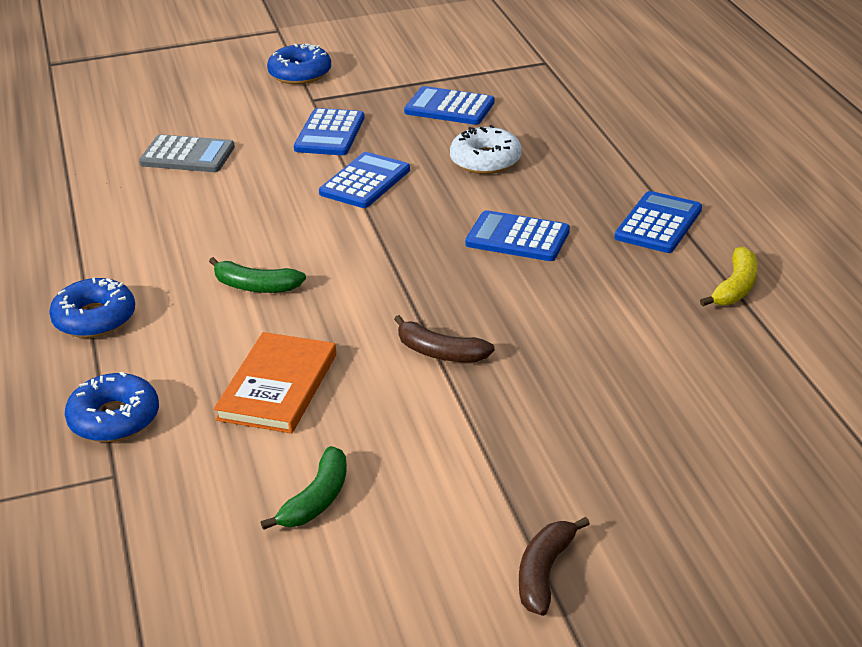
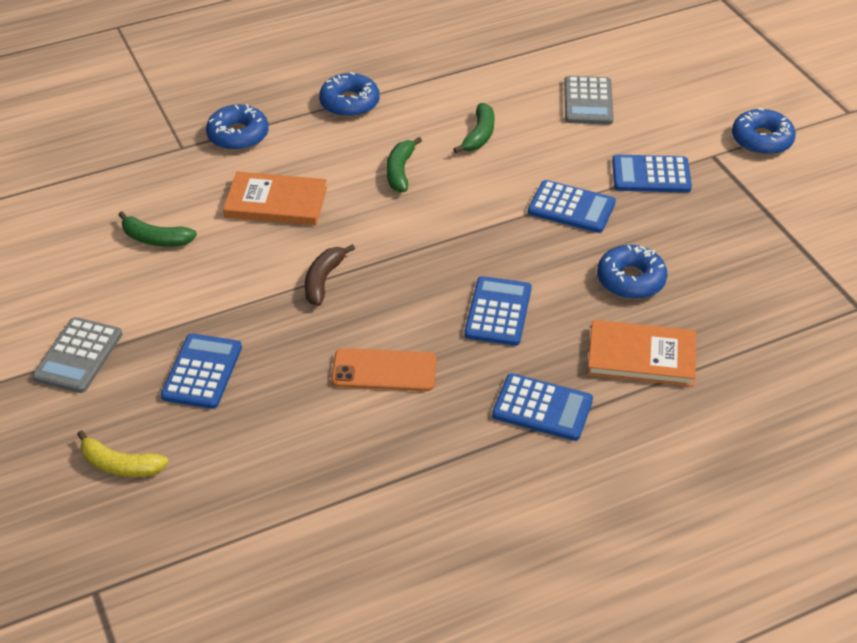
camera: 80 degrees right, 10 degrees up
(212, 227) = (479, 135): none -> green banana
(449, 107) = (728, 245): blue calculator -> blue calculator (202, 372)
(485, 160) = (630, 280): white donut -> blue donut
(544, 573) = (78, 356): brown banana -> grey calculator
(593, 166) = (641, 356): none -> orange book
(598, 315) = (384, 370): none -> orange phone
(735, 287) = (440, 465): yellow banana -> yellow banana (120, 465)

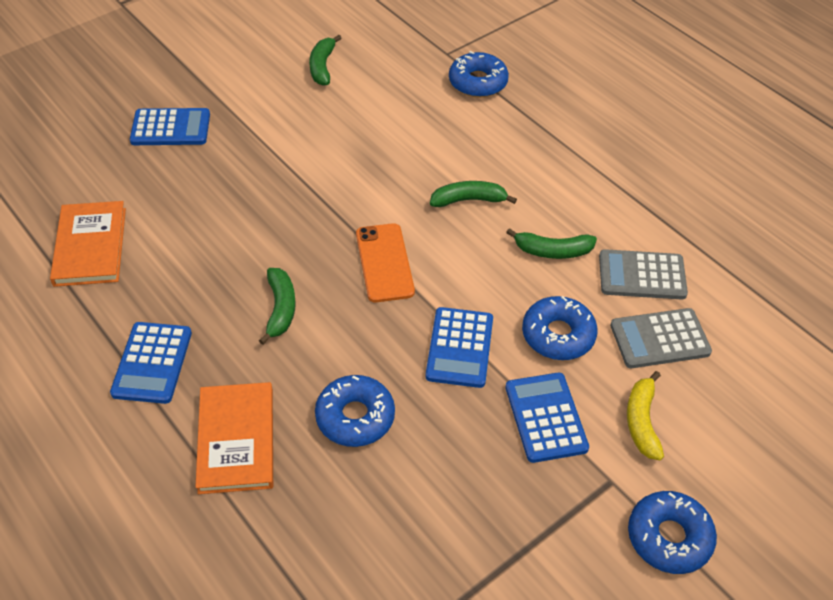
camera: 75 degrees right, 5 degrees up
(78, 356) = (179, 59): grey calculator -> grey calculator (642, 275)
(120, 465) = (67, 108): yellow banana -> yellow banana (642, 422)
(276, 202) = (392, 125): orange book -> orange book (90, 246)
(323, 280) = (296, 177): brown banana -> none
(349, 103) = (560, 144): blue donut -> blue donut (558, 335)
(384, 370) = (187, 239): orange phone -> orange phone (384, 263)
(498, 312) = (280, 309): blue calculator -> green banana

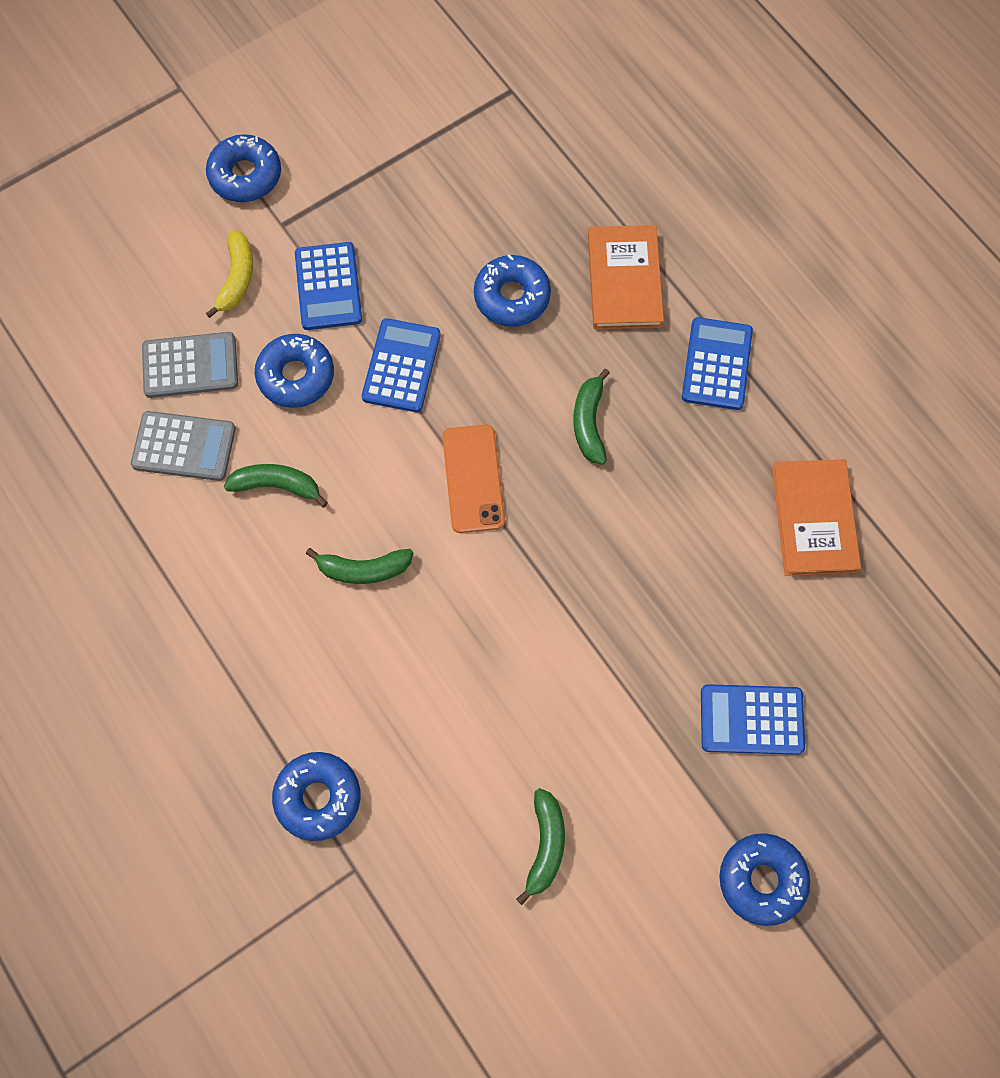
camera: 175 degrees left, 20 degrees up
(180, 57) = (762, 880): none -> blue donut

